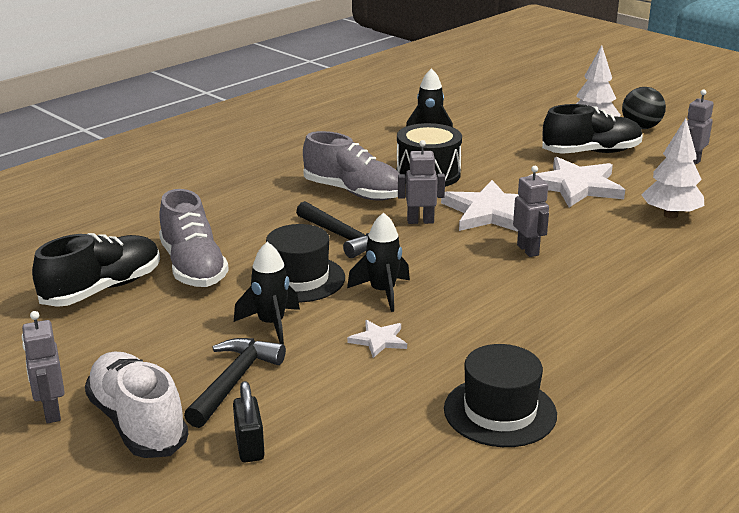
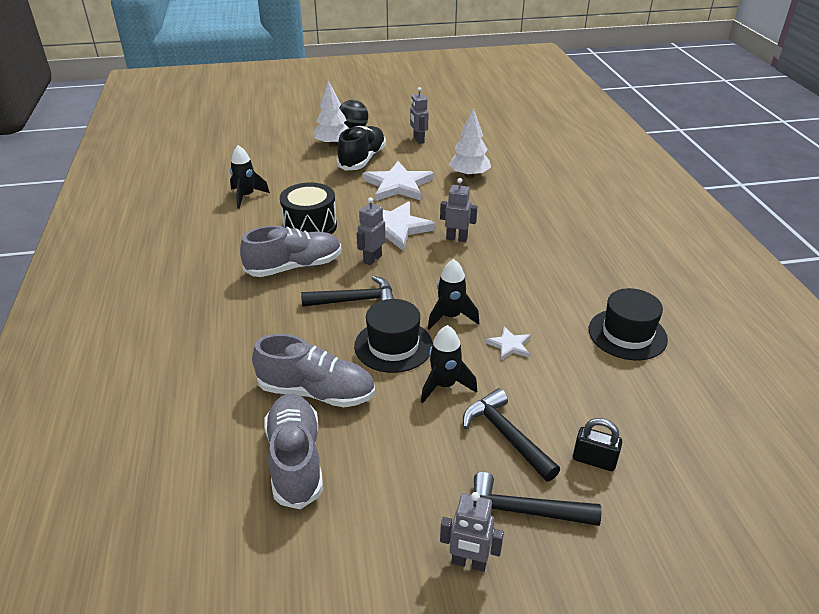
camera: 55 degrees left, 10 degrees up
(102, 289) = (295, 460): black shoe -> grey shoe
(137, 423) = (523, 512): white shoe -> black hammer

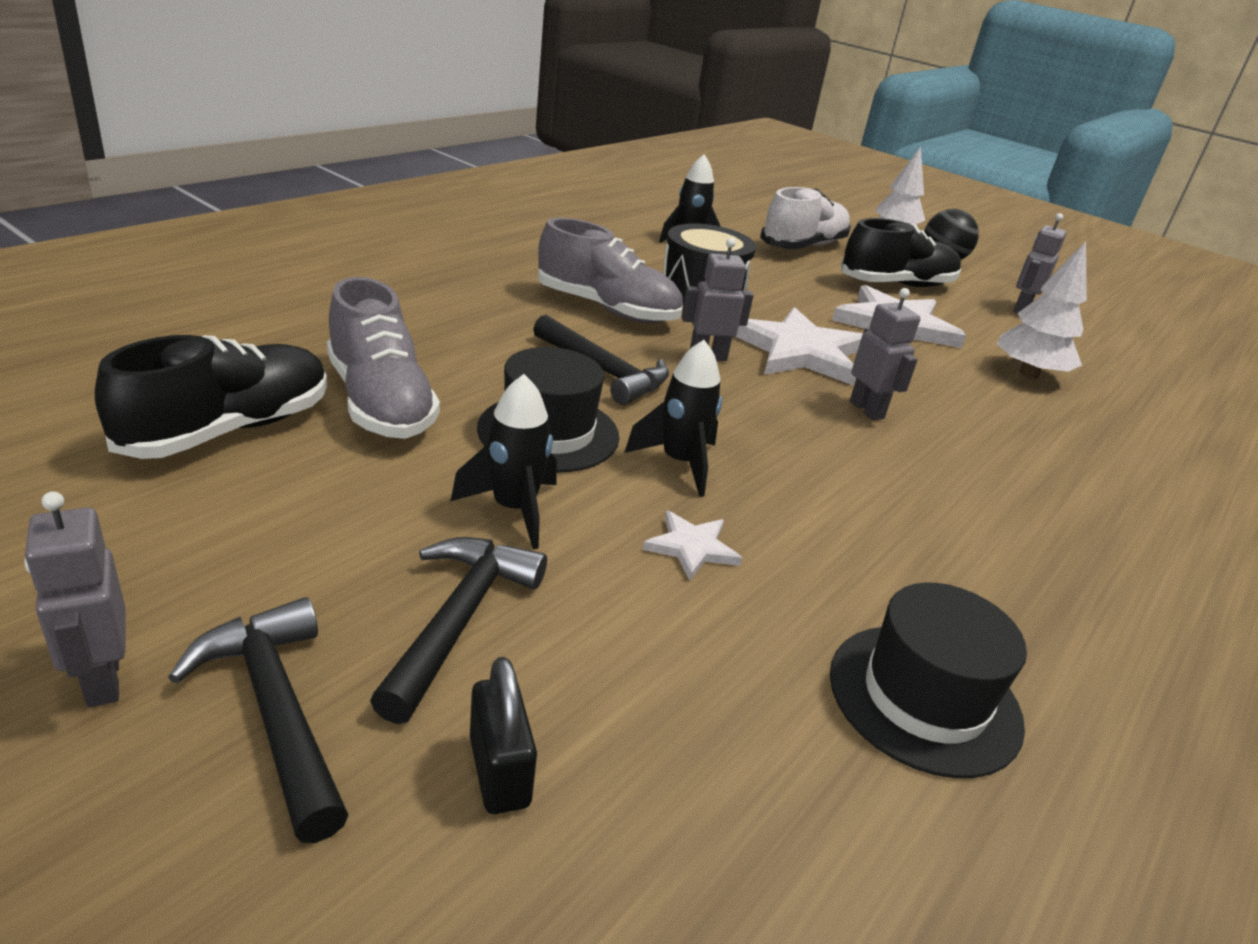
camera: 45 degrees right, 5 degrees down
(294, 163) = (803, 246): none -> white shoe
(295, 460) = (228, 430): grey shoe -> black shoe

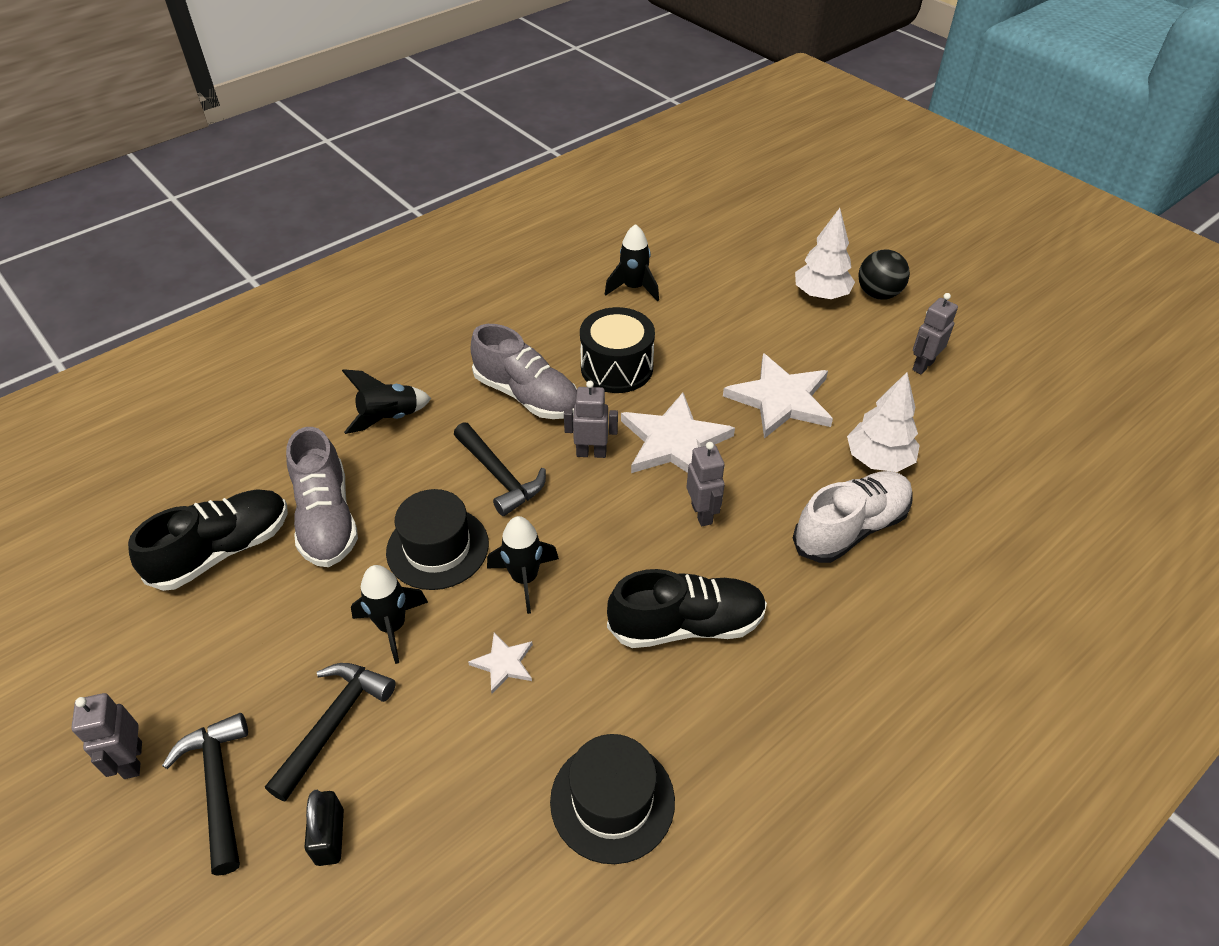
camera: 15 degrees right, 15 degrees up
(439, 318) = (390, 418): none -> black rocket
(803, 246) = (742, 286): white shoe -> white shoe (850, 528)
(896, 285) = (811, 338): black shoe -> black shoe (686, 625)

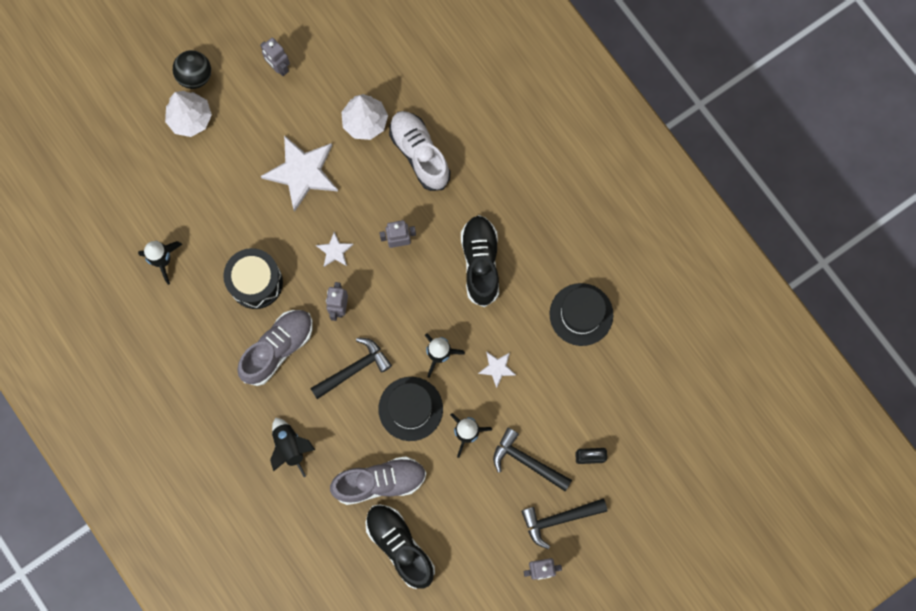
camera: 85 degrees left, 30 degrees up
(674, 442) = (335, 251): white star -> white star, size x0.47

